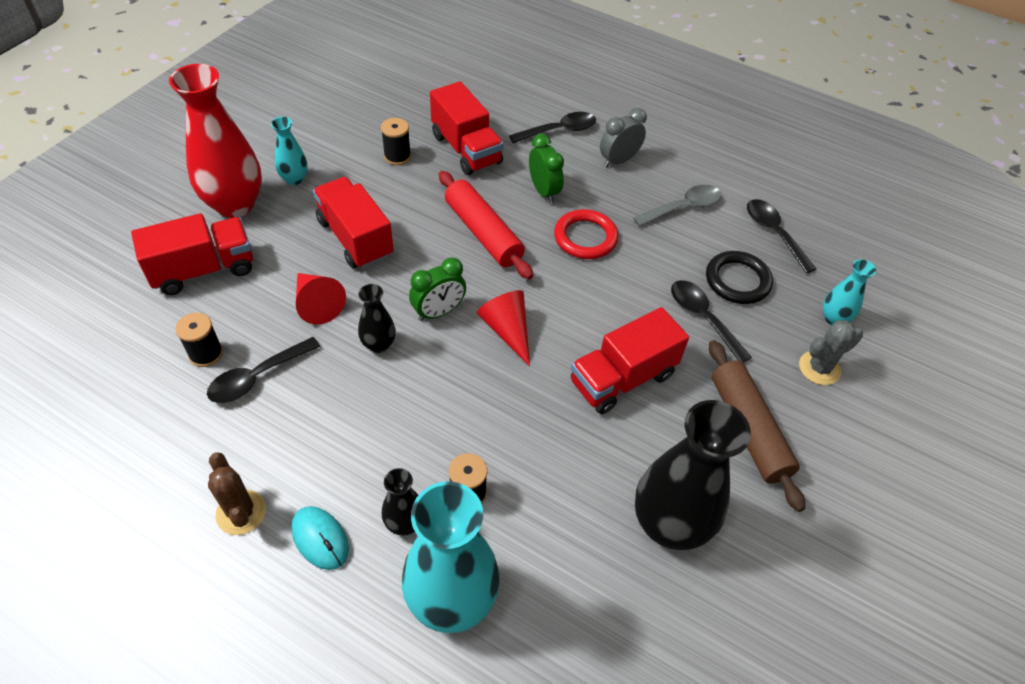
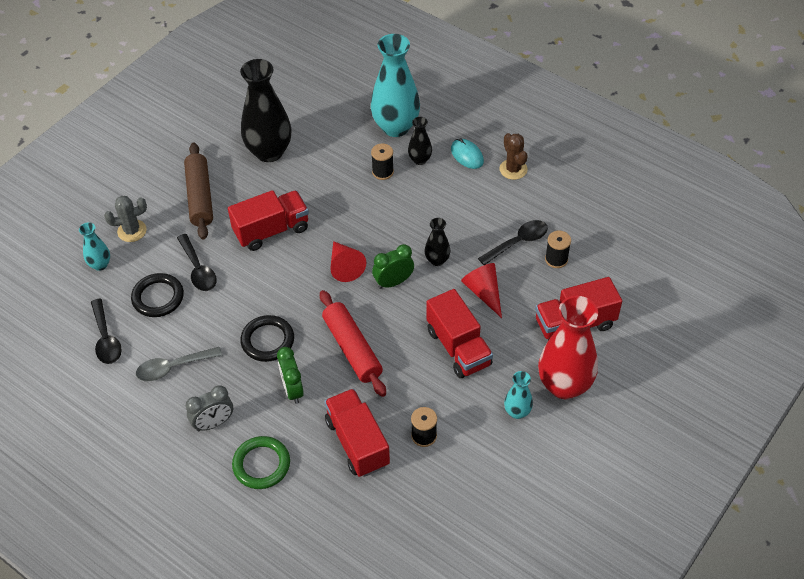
camera: 170 degrees left, 0 degrees up
(559, 131) = (261, 464): black spoon -> green ring
(585, 238) = (267, 340): red ring -> black ring

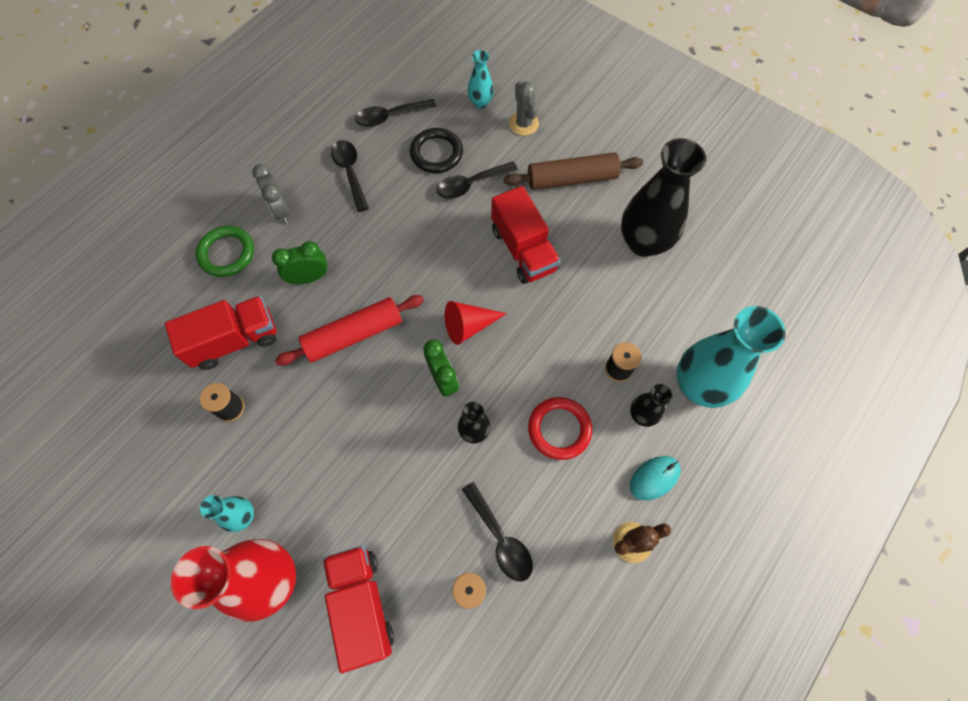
camera: 90 degrees right, 15 degrees up
(173, 367) = (350, 172): grey spoon -> black spoon
(267, 340) = (373, 252): black ring -> none
(433, 208) = (559, 429): none -> red ring
(458, 347) = (342, 451): red truck -> none
(483, 292) = (421, 487): red cone -> none

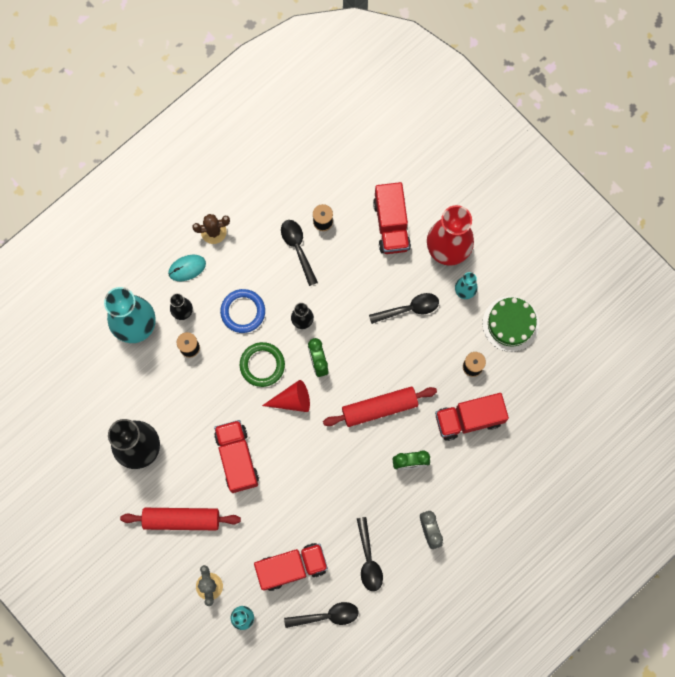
camera: 170 degrees left, 10 degrees up
(174, 478) = (510, 324): none -> green cake
(227, 253) = (474, 497): green ring -> green ring (262, 365)
(436, 153) = (291, 567): black ring -> red truck
(471, 184) = (267, 529): black spoon -> black spoon (409, 309)
(559, 429) = (243, 311): red ring -> blue ring
(571, 179) = (181, 519): brown rolling pin -> red rolling pin

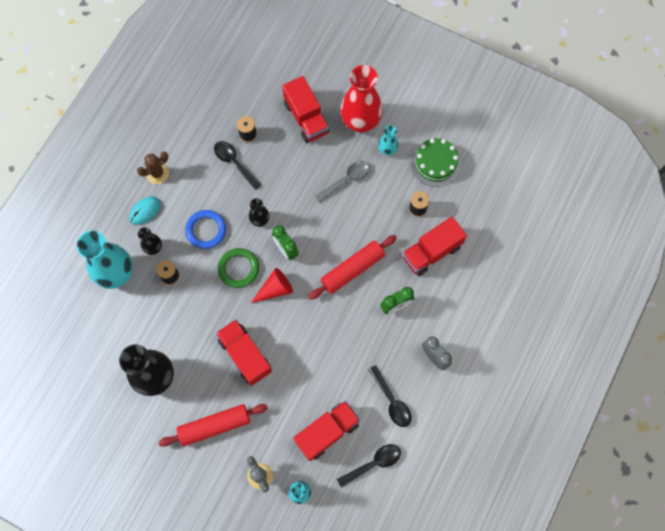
camera: 20 degrees left, 5 degrees down
(409, 309) = (346, 180): black spoon -> grey spoon

